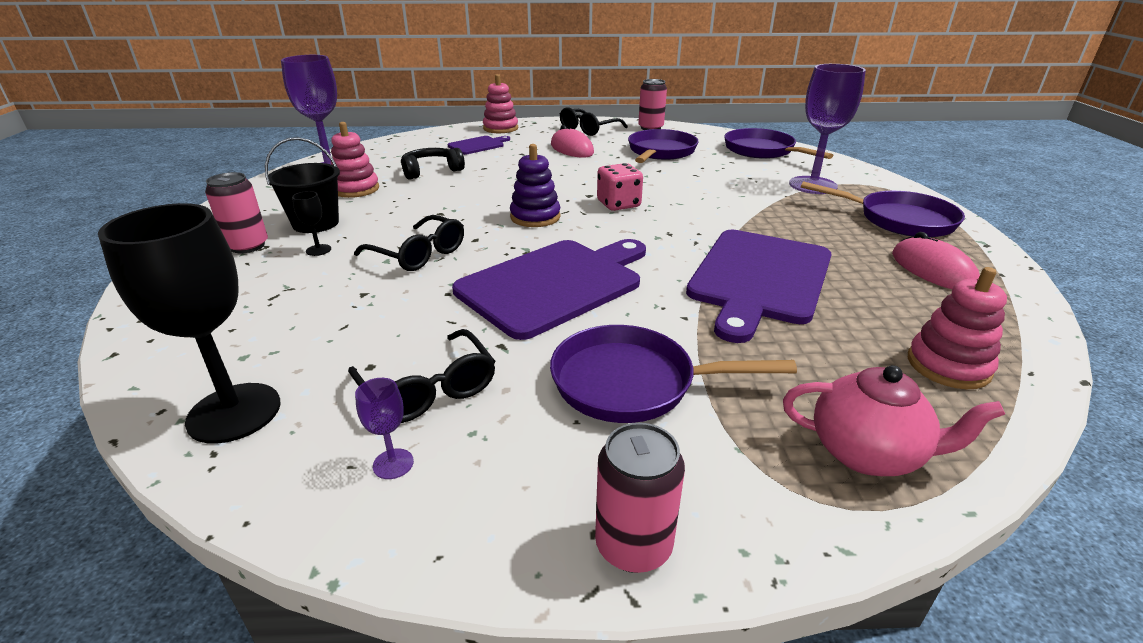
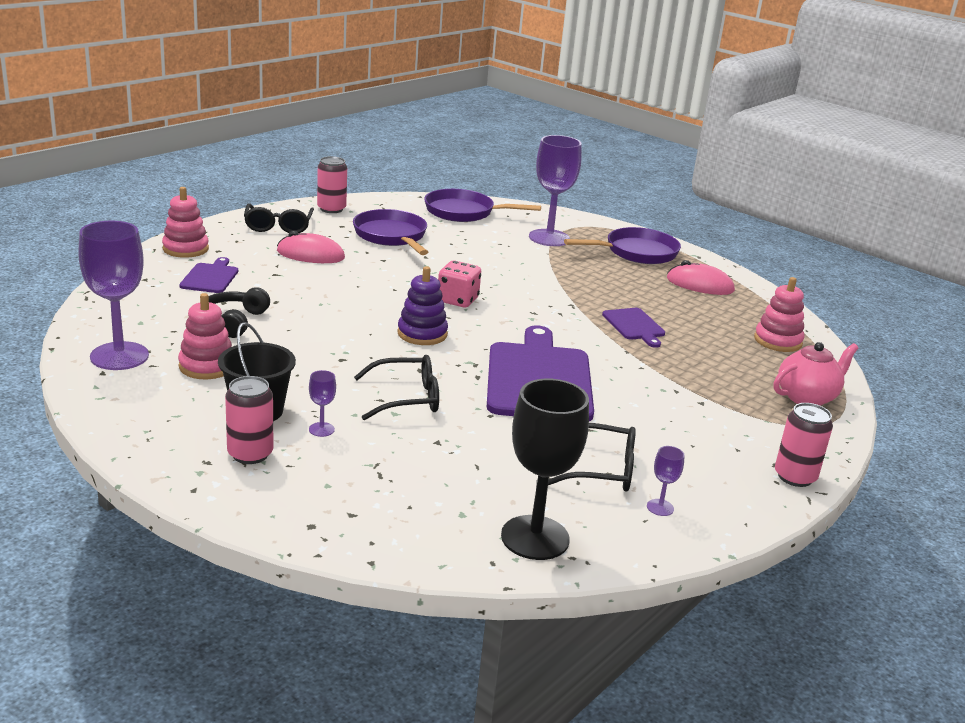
camera: 50 degrees left, 5 degrees down
(318, 250) = (321, 429): black goblet -> purple goblet
(632, 383) = (681, 415): purple pan -> none
(759, 278) = (634, 326): purple cutting board -> purple cutting board, size x0.49

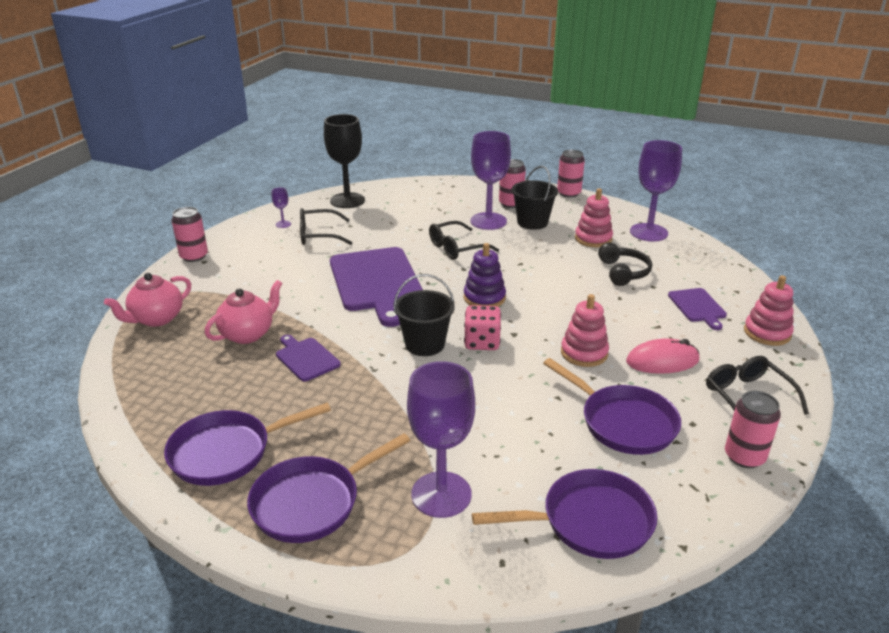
camera: 165 degrees right, 5 degrees up
(126, 450) = (568, 193): none -> pink can
(321, 429) = (488, 221): purple goblet -> purple goblet, size x2.38
(514, 311) = (425, 344): none -> black bucket
(696, 358) = (248, 334): none -> pink teapot
(700, 285) = (227, 452): pink mouse -> purple pan
(777, 341) = (157, 379): pink stacking toy -> pink stacking toy (584, 353)

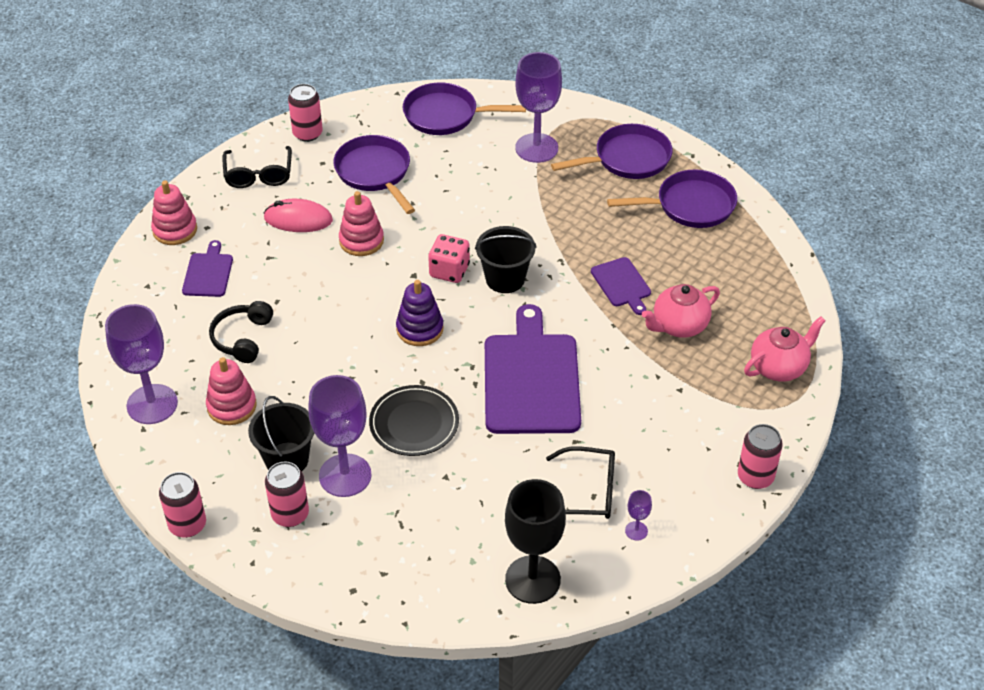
camera: 165 degrees left, 15 degrees up
(456, 248) = (414, 423): black glasses -> black plate

